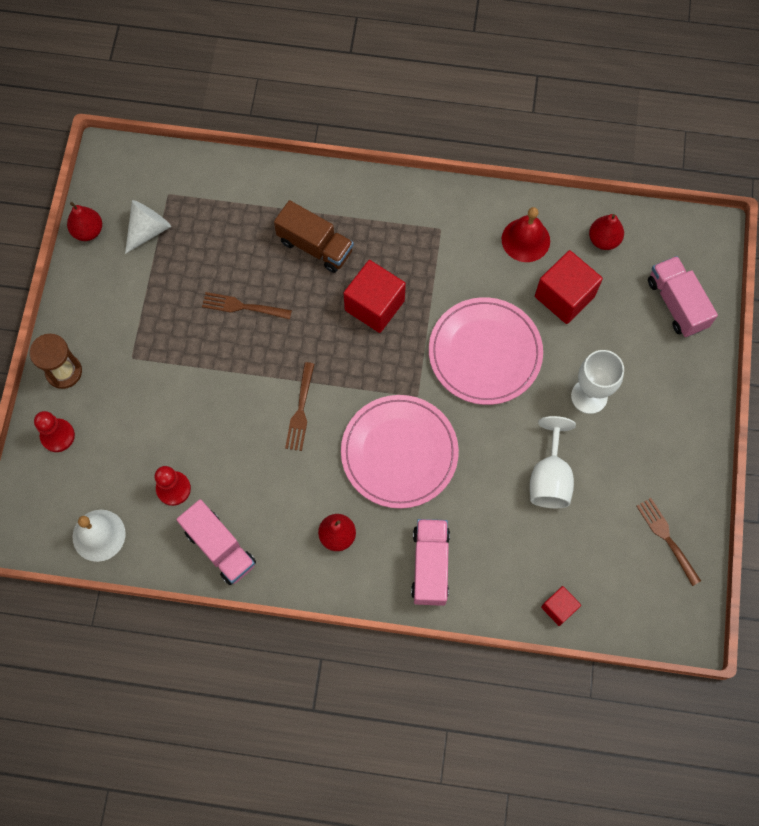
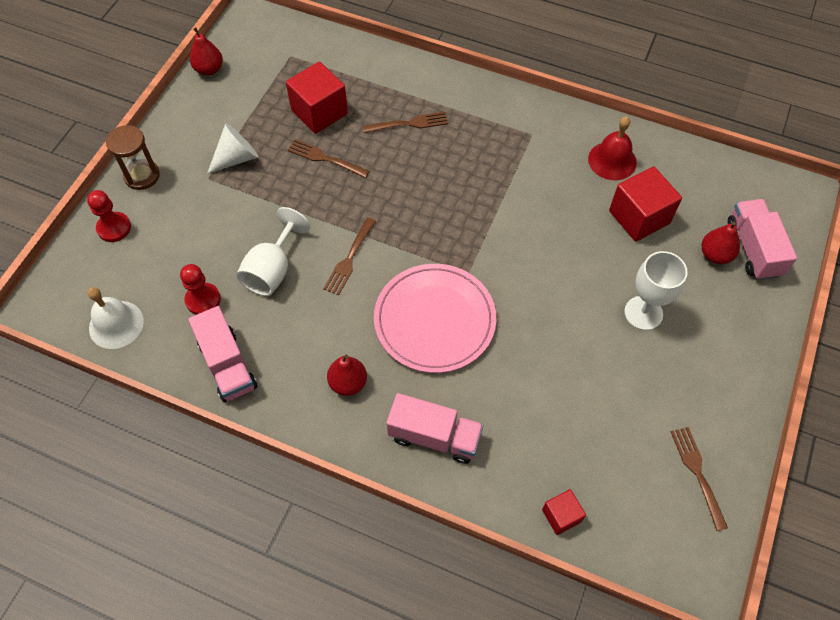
camera: 15 degrees right, 10 degrees down
(148, 230) = (262, 80): white cone -> white cone (236, 158)
(315, 246) = (409, 124): brown truck -> brown fork
(374, 305) = (449, 184): red cube -> red cube (319, 112)
(430, 565) = (434, 436): pink truck -> pink truck turned 90 degrees clockwise
(485, 353) = (546, 249): pink plate -> none
(549, 478) = (583, 381): white goblet -> white goblet (272, 270)
(603, 240) = (690, 177): red pear -> red pear (715, 255)

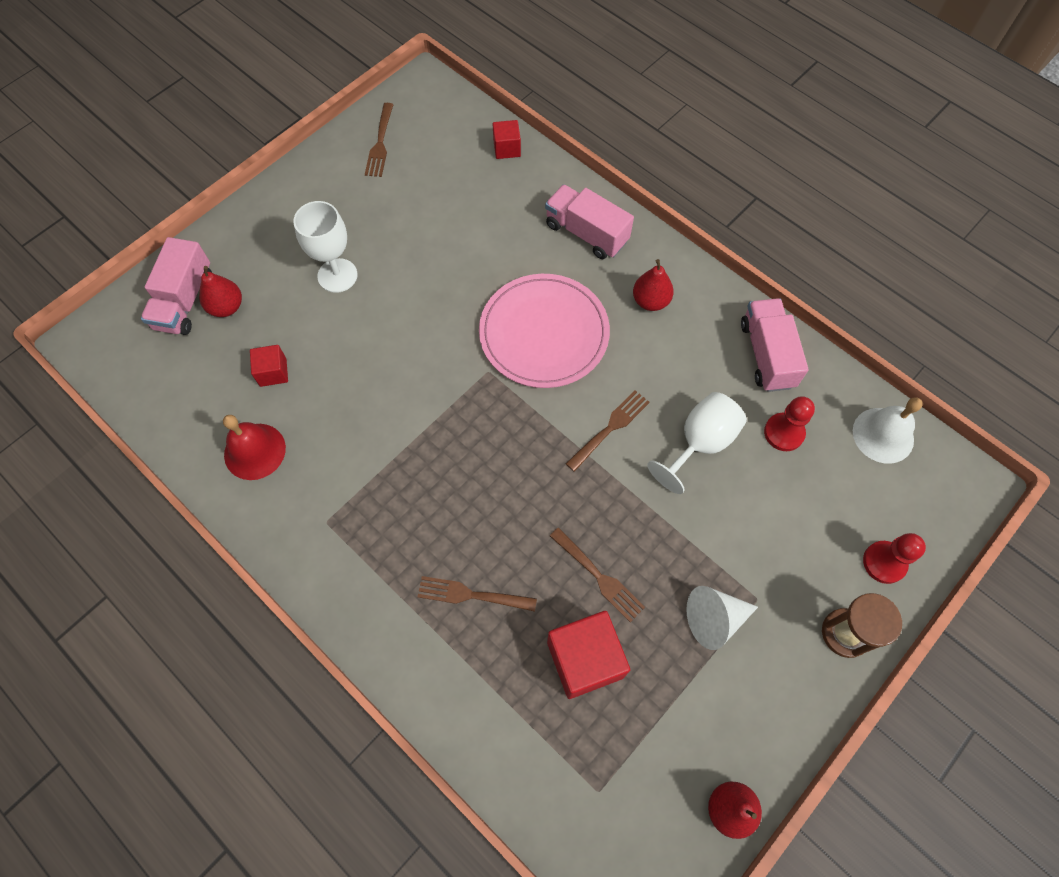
camera: 160 degrees left, 5 degrees up
(639, 217) = (273, 372): red cube -> red cube, size x0.55

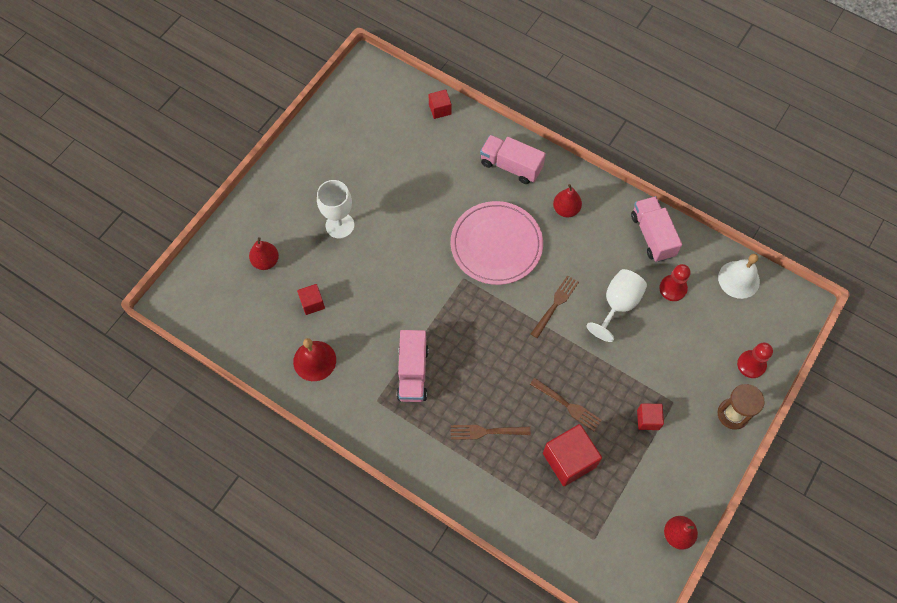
camera: 10 degrees left, 0 degrees up
(184, 301) = (234, 261): pink truck -> pink truck (413, 373)
(380, 143) = (345, 119): brown fork -> none
(714, 619) = (648, 419): white cone -> red cube

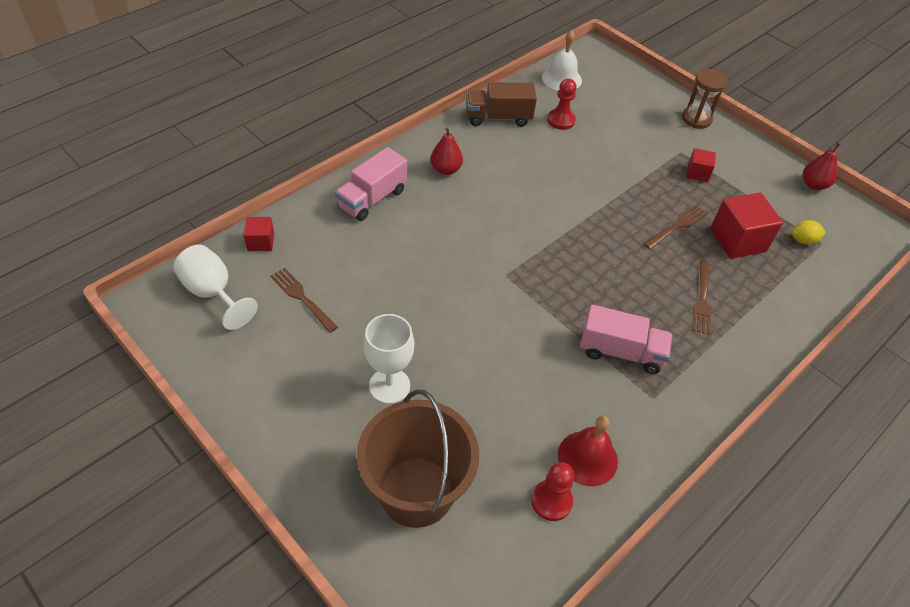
camera: 80 degrees left, 15 degrees down
(266, 261) = (416, 491): red pear -> brown bucket
(312, 303) = (500, 443): red cube -> none
(496, 244) = (471, 236): pink plate -> none
(555, 304) = (559, 206): brown fork -> brown fork (302, 298)
(591, 521) = (803, 240): none -> yellow lemon
(618, 304) = (569, 161): white goblet -> white goblet (213, 293)
(652, 235) = (498, 118): pink truck -> brown truck
(751, 364) = (649, 95): red pawn -> red pawn (551, 501)

